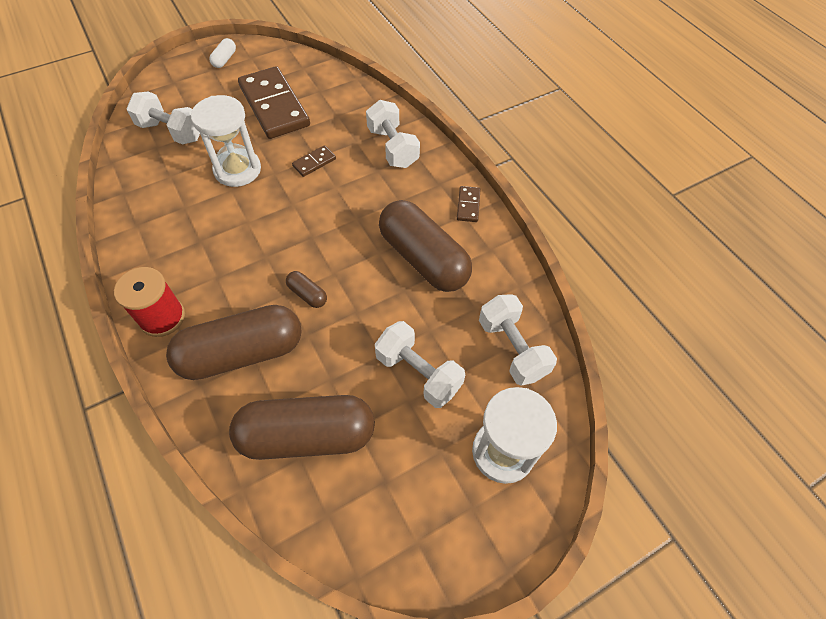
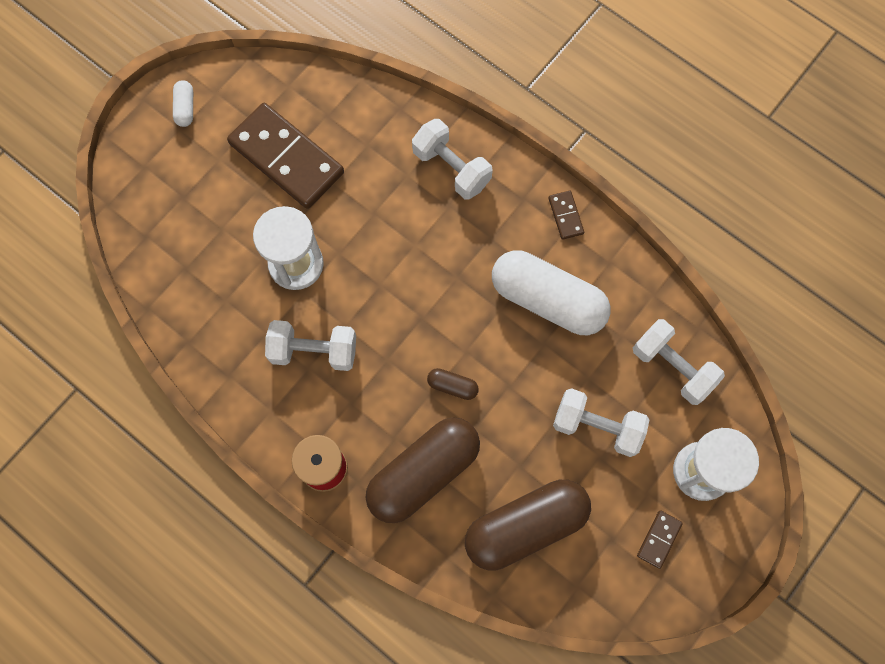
camera: 20 degrees left, 15 degrees up
(171, 131) = (189, 240): white dumbbell -> white dumbbell (314, 351)
(314, 162) = (375, 222): brown domino -> brown domino (658, 539)
(423, 259) = (547, 300): brown capsule -> white capsule

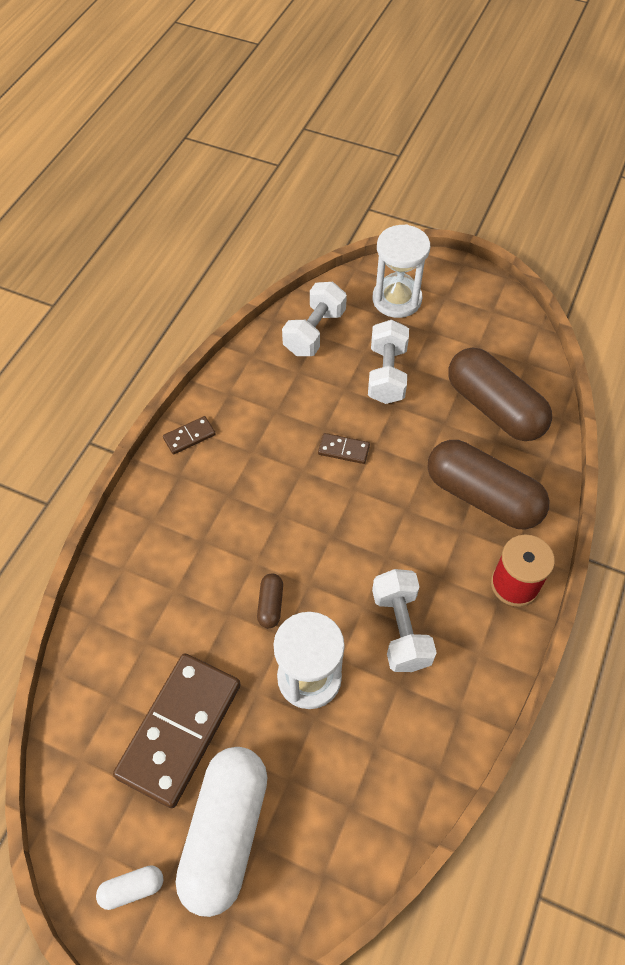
camera: 105 degrees left, 15 degrees down
(451, 168) = (157, 549): white dumbbell -> none
(452, 386) = (391, 492): brown capsule -> brown capsule (270, 605)
(547, 300) = (280, 434): white capsule -> white capsule (225, 833)
(658, 539) = (463, 317): brown domino -> brown domino (343, 450)

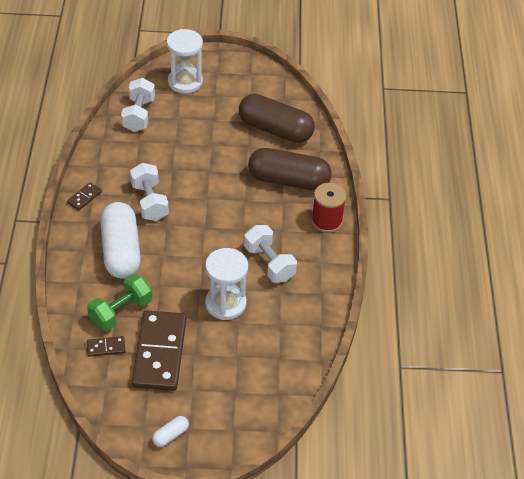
camera: 25 degrees left, 10 degrees down
(156, 638) = (120, 312): none -> green dumbbell
(225, 833) = (212, 392): white capsule -> white capsule (121, 251)
(270, 605) = (184, 274): brown capsule -> none
(343, 450) = (190, 178): brown domino -> brown domino (106, 347)
(387, 374) = (198, 128): white dumbbell -> white dumbbell (149, 202)

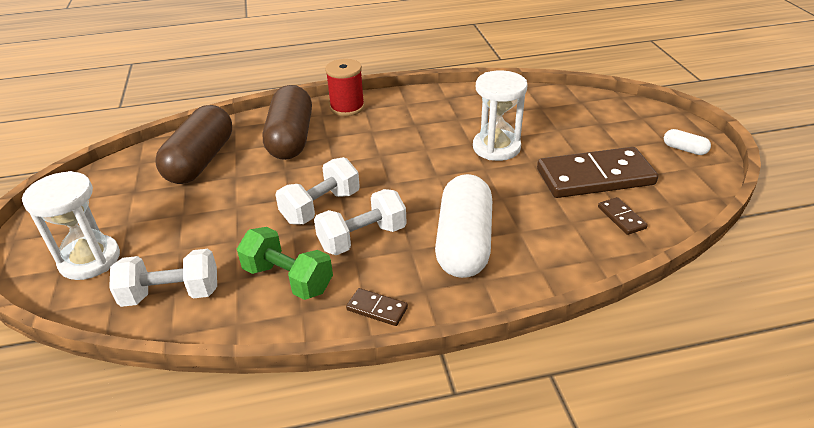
camera: 100 degrees left, 10 degrees down
(120, 312) = (561, 219): green dumbbell -> green dumbbell (288, 279)
(121, 251) = (464, 243): white capsule -> white capsule turned 60 degrees counterclockwise
(269, 263) = (424, 131): white dumbbell -> white dumbbell (321, 207)

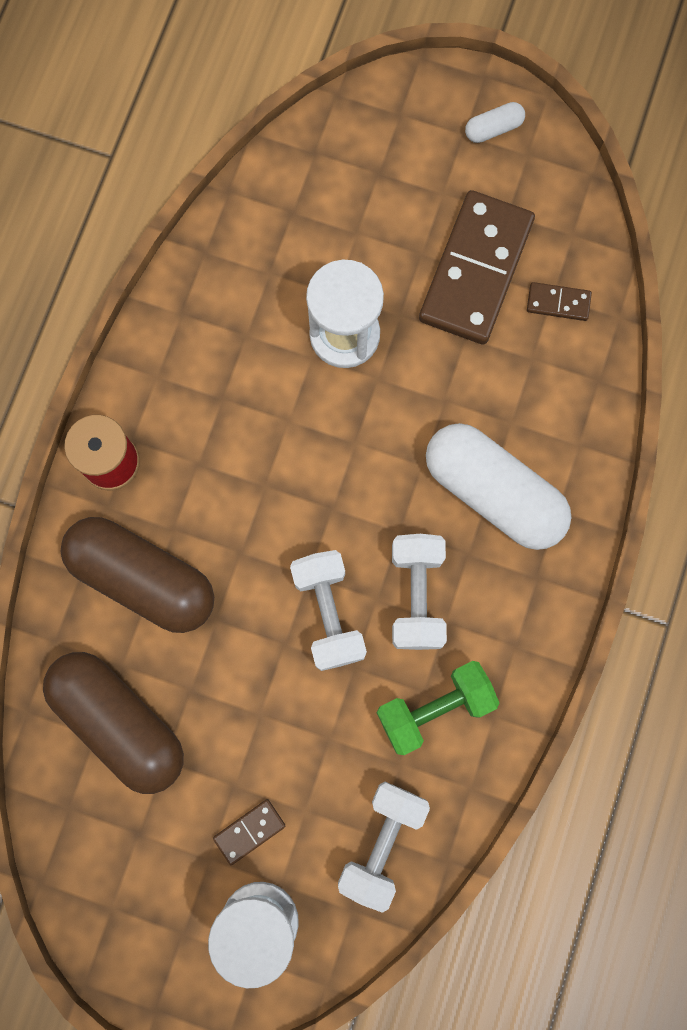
camera: 60 degrees left, 40 degrees up
(377, 309) = (534, 639): brown domino -> brown domino (249, 831)

